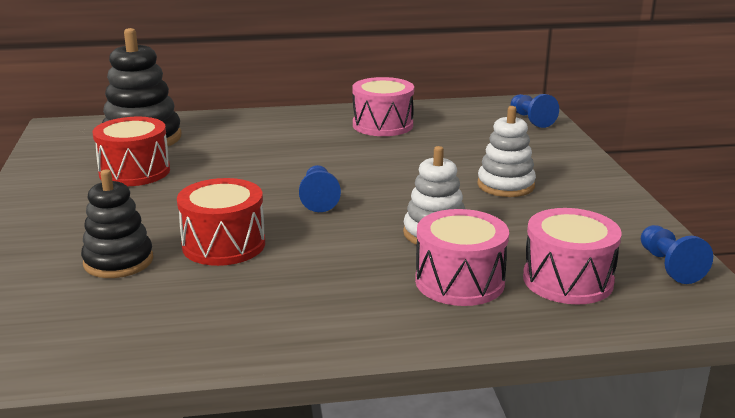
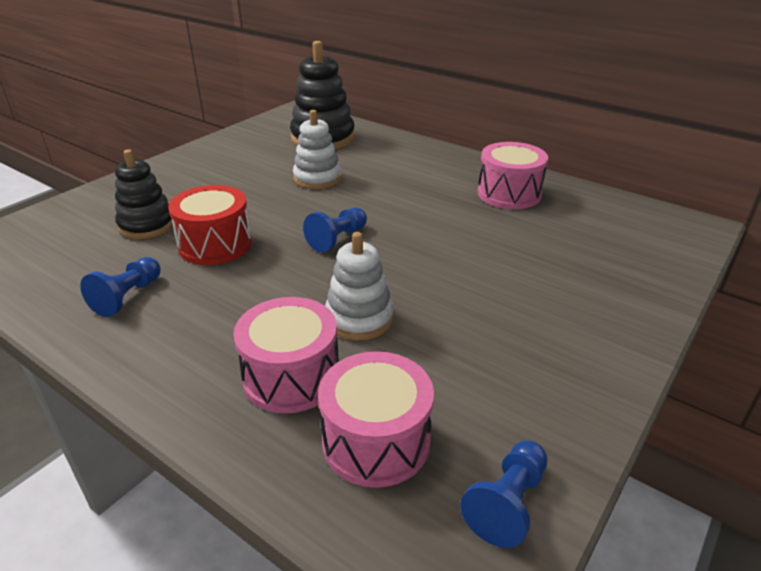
camera: 45 degrees right, 10 degrees up
(134, 172) = (273, 162): red drum -> none
(505, 185) = (509, 305): white stacking toy -> white stacking toy (317, 178)
(531, 120) = (670, 247): blue pawn -> blue pawn (127, 297)

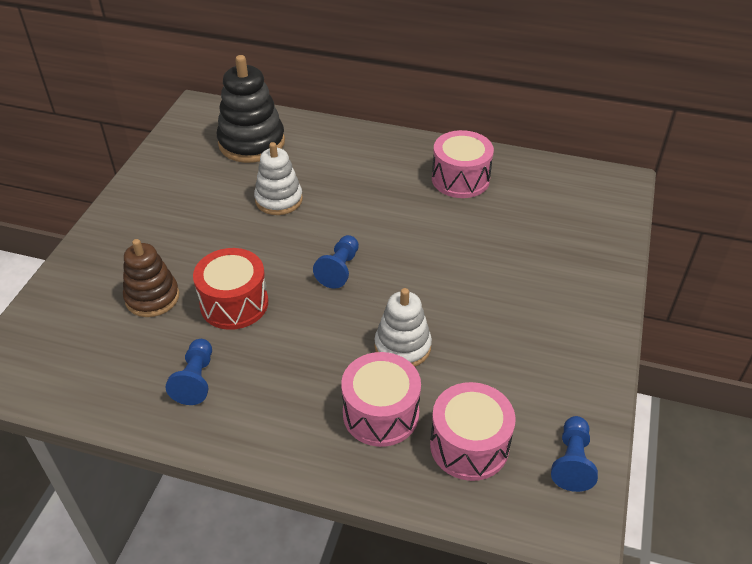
camera: 20 degrees left, 10 degrees up
(147, 225) = (152, 297): black stacking toy -> brown stacking toy

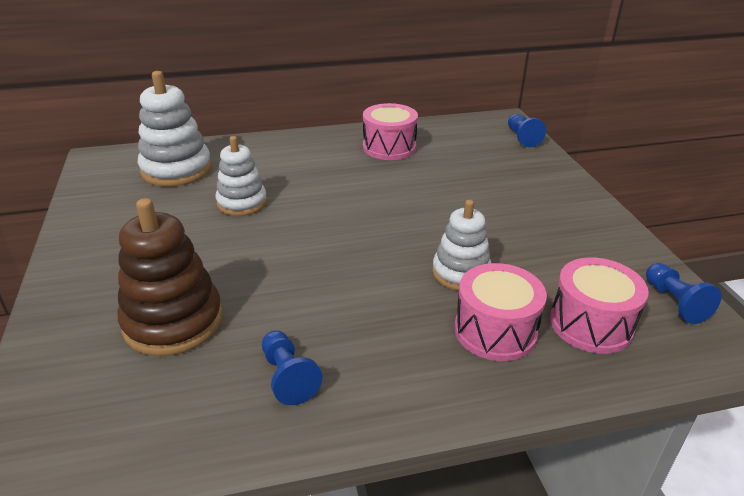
camera: 30 degrees left, 10 degrees down
(152, 297) = (173, 321): brown stacking toy -> brown stacking toy, size x1.51
(234, 303) = (270, 296): red drum -> none
(251, 143) = (176, 170): black stacking toy -> white stacking toy
(339, 269) = (348, 236): blue pawn -> blue pawn (522, 138)

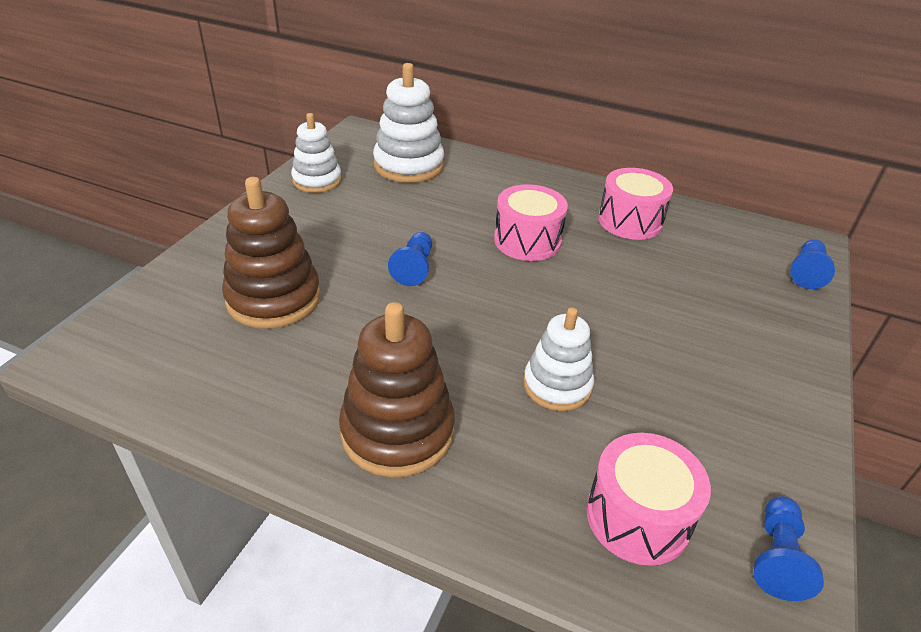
camera: 35 degrees right, 5 degrees up
(242, 203) = (430, 219): white stacking toy -> white stacking toy (317, 180)
(288, 377) = (304, 392): blue pawn -> blue pawn (414, 268)
(391, 362) = (397, 431): none -> brown stacking toy
(495, 331) = (525, 461): pink drum -> pink drum (527, 241)

